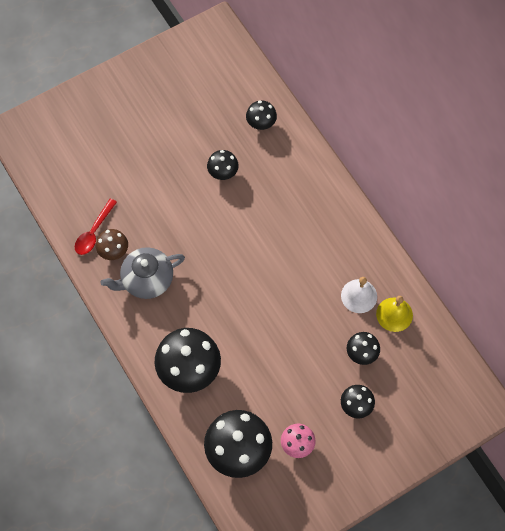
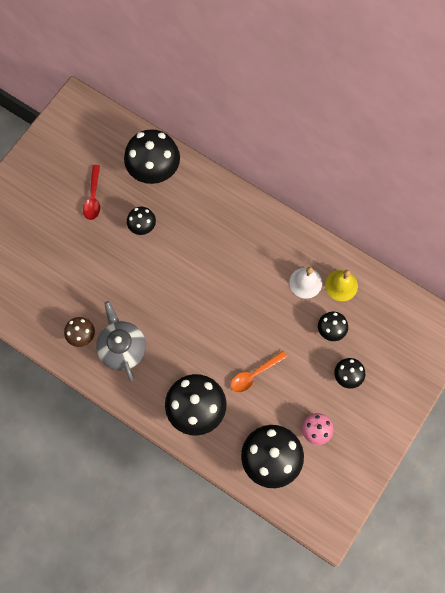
camera: 25 degrees left, 5 degrees up
(94, 232) = (56, 326): red spoon -> red spoon (93, 197)
(146, 280) = (122, 348): grey teapot -> grey teapot turned 120 degrees clockwise
(261, 123) = (154, 170): black mushroom -> black mushroom, size x1.93
(263, 362) = (254, 374): none -> orange spoon

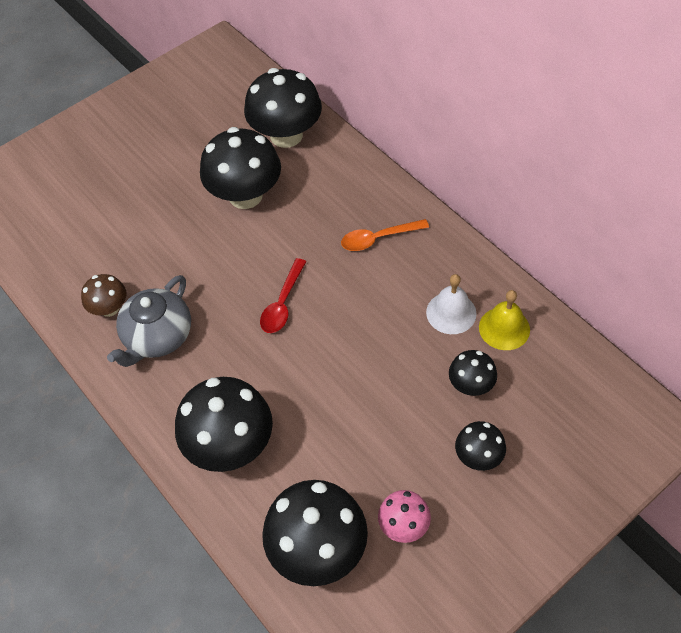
camera: 20 degrees right, 15 degrees down
(93, 197) = (195, 150): red spoon -> red spoon (282, 303)
(122, 348) = (158, 337): grey teapot -> grey teapot turned 150 degrees counterclockwise
(142, 226) = (245, 195): black mushroom -> black mushroom, size x1.93
(254, 374) = (334, 418): orange spoon -> orange spoon (378, 238)

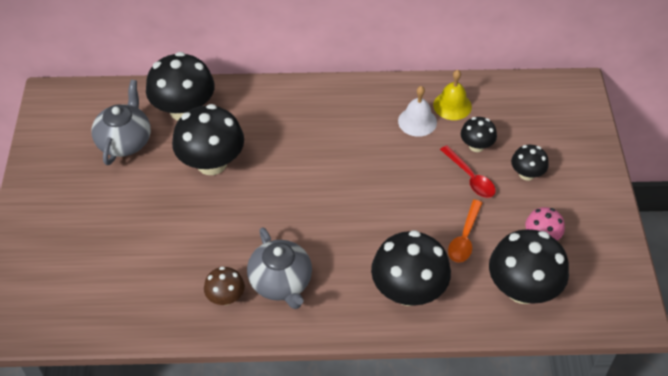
camera: 55 degrees left, 5 degrees down
(214, 124) = (125, 141): none -> grey teapot
(282, 303) = (325, 198): red spoon -> red spoon (470, 177)
(378, 238) = (325, 119): orange spoon -> orange spoon (464, 237)

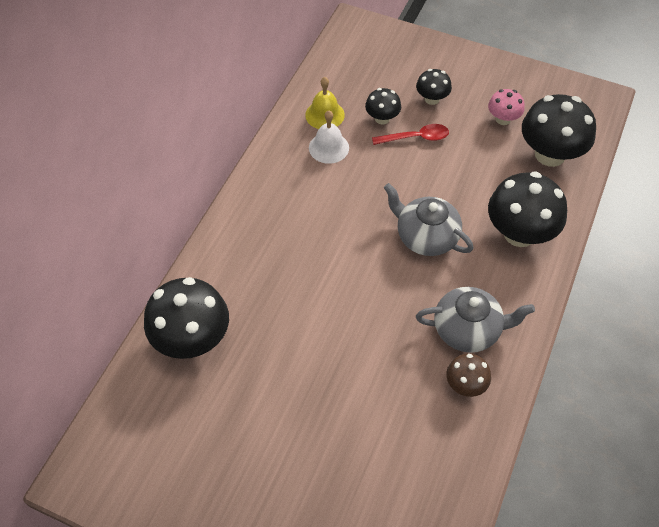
camera: 65 degrees left, 5 degrees up
(125, 141) = (202, 415): grey teapot -> grey teapot (425, 237)
(211, 163) = (284, 338): black mushroom -> none
(464, 237) = (479, 169): orange spoon -> none

